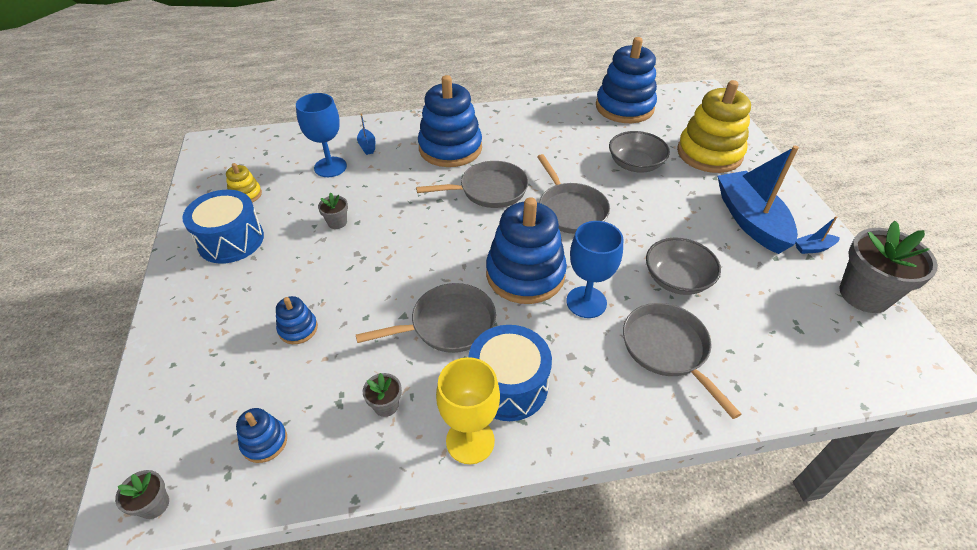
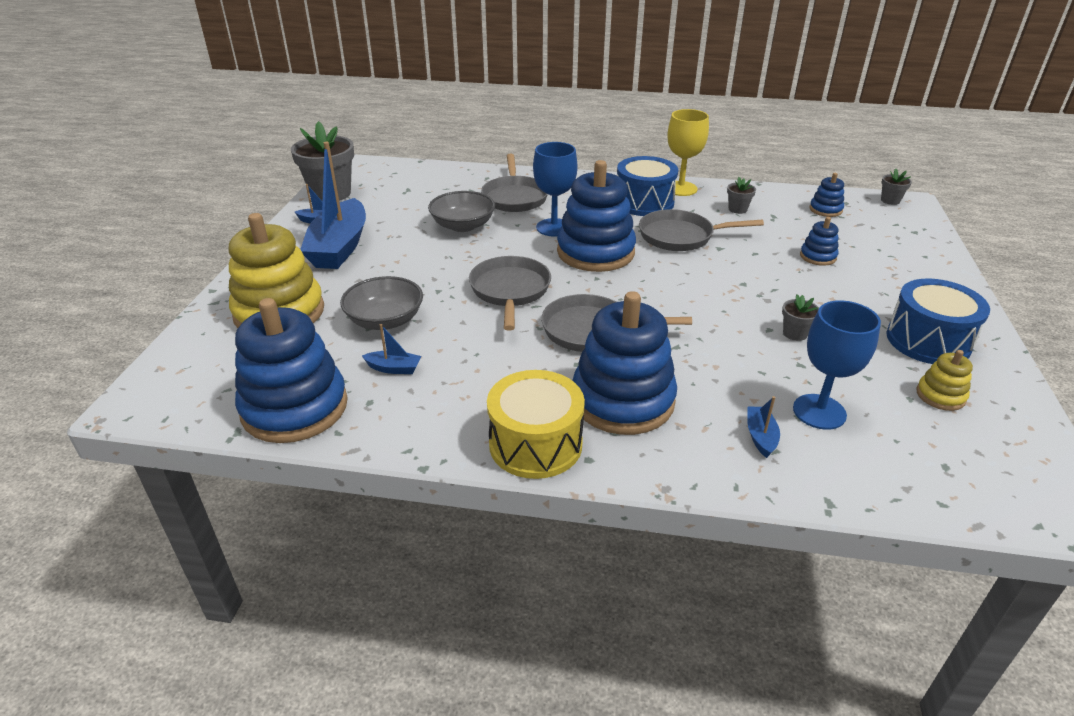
camera: 160 degrees left, 10 degrees down
(487, 118) = (535, 444): none -> yellow drum
(595, 137) = (394, 368): none -> blue boat

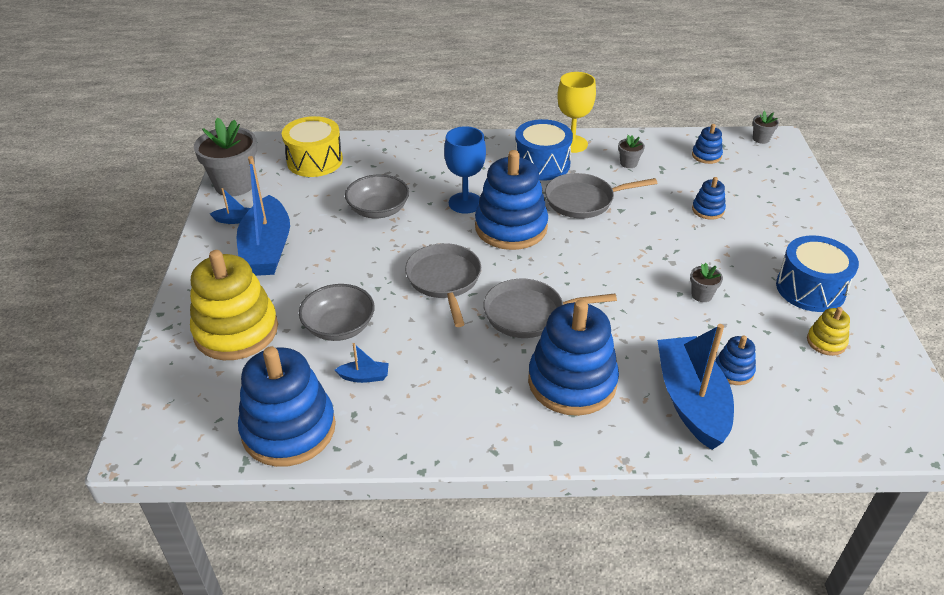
camera: 10 degrees left, 5 degrees up
(514, 197) = (418, 170): grey pan -> none
(535, 444) = (510, 434): yellow drum -> yellow drum (315, 161)
(760, 436) = (691, 401): blue boat -> blue boat, size x2.47
(819, 412) = (733, 370): blue goblet -> blue stacking toy

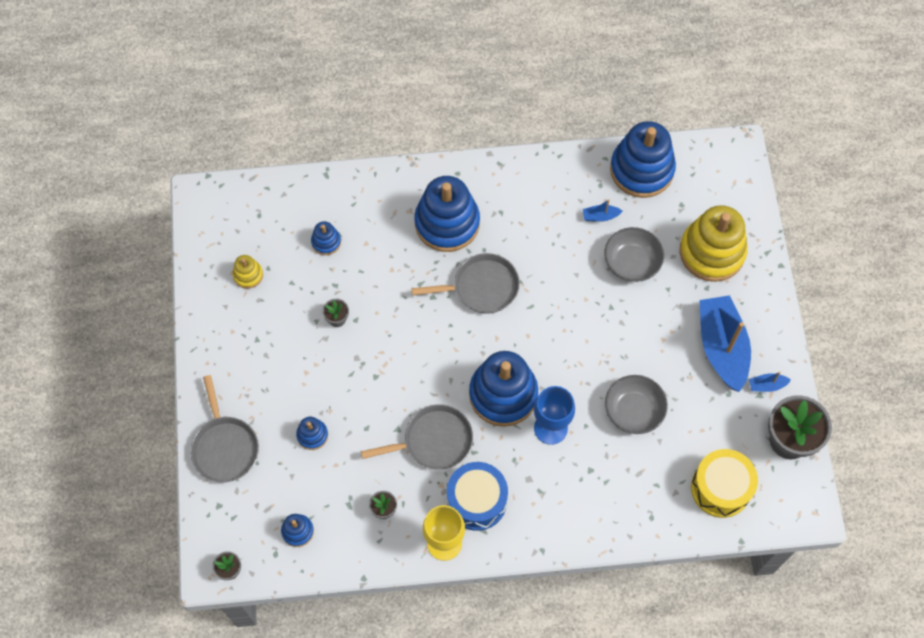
camera: 175 degrees right, 25 degrees up
(444, 280) = (556, 320): grey pan -> grey pan (225, 447)
(691, 401) = (362, 213): blue boat -> none
(810, 289) = (243, 333): blue drum -> none

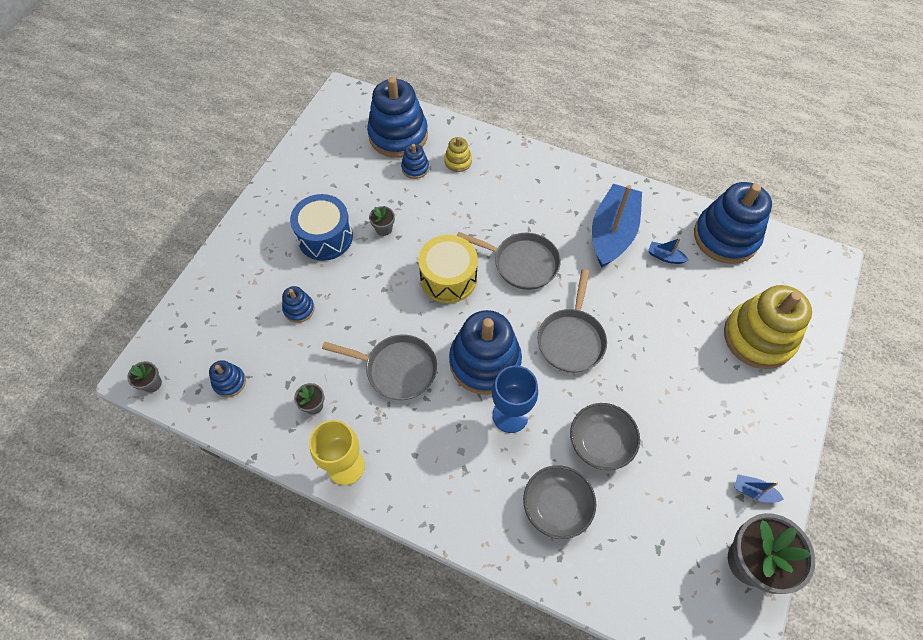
camera: 30 degrees right, 5 degrees down
(225, 447) = (224, 281): grey pan -> grey pan (571, 339)
(248, 275) = (337, 163): yellow stacking toy -> yellow stacking toy (458, 161)
(447, 223) = (524, 199): blue stacking toy -> blue stacking toy (398, 135)
(477, 501) = (400, 444): blue drum -> blue drum (325, 237)
(632, 262) = (673, 309): grey bowl -> grey bowl (556, 506)
(720, 488) = (649, 570): yellow drum -> yellow drum (448, 278)
(721, 347) = (723, 429): blue boat -> blue boat (612, 233)

